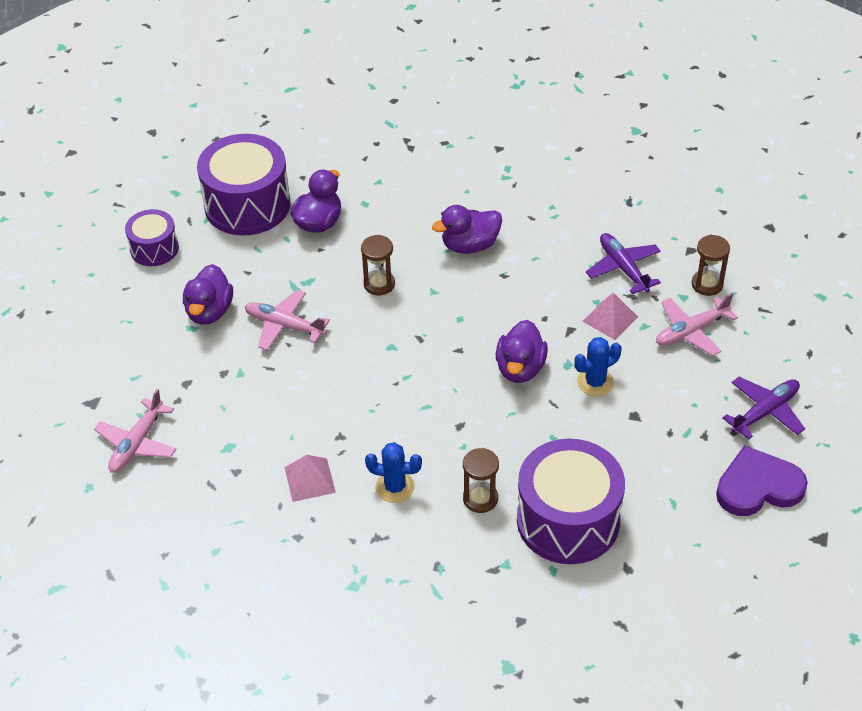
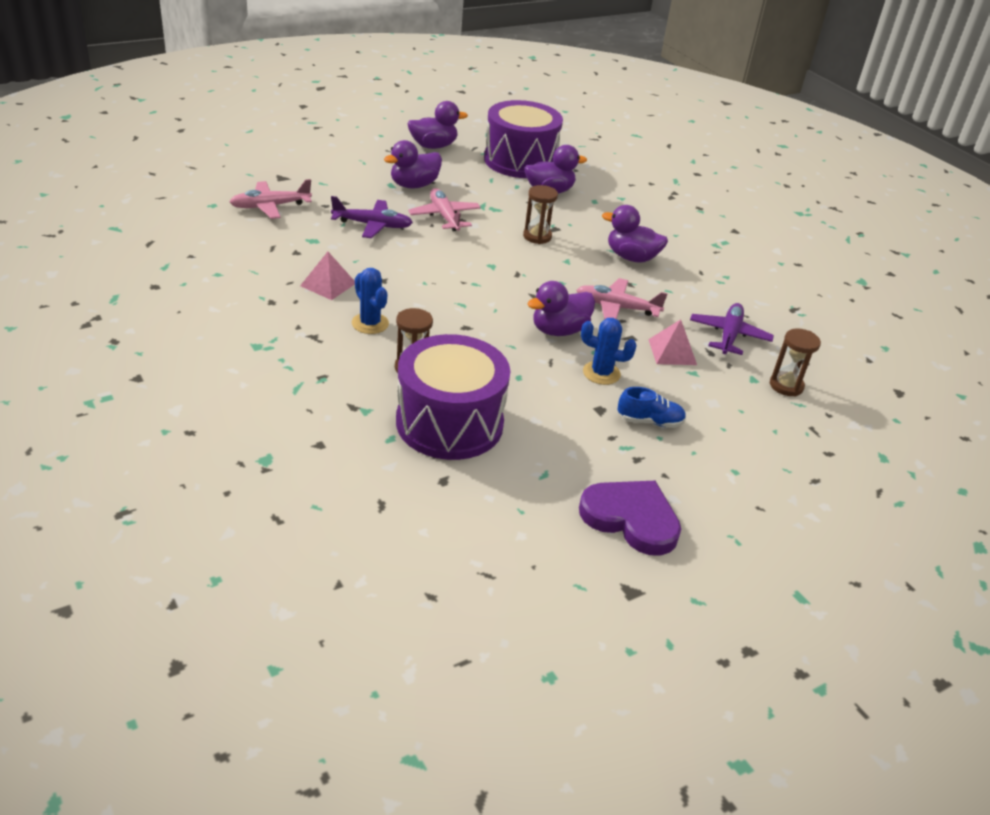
camera: 40 degrees right, 10 degrees down
(154, 249) = (433, 146): purple drum -> purple duck
(673, 396) = (649, 421): none -> blue shoe
(691, 331) = (727, 400): pink plane -> pink plane (616, 307)
(765, 412) = (714, 483): purple plane -> purple plane (372, 225)

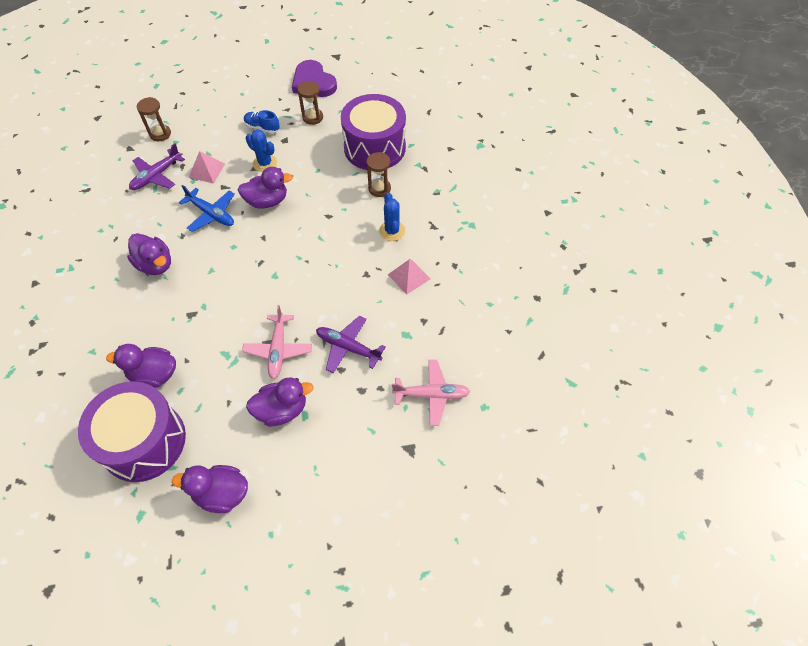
camera: 155 degrees left, 20 degrees up
(537, 236) = (214, 306): brown hourglass -> brown hourglass (312, 117)
(616, 307) = (211, 214): pink plane -> blue plane

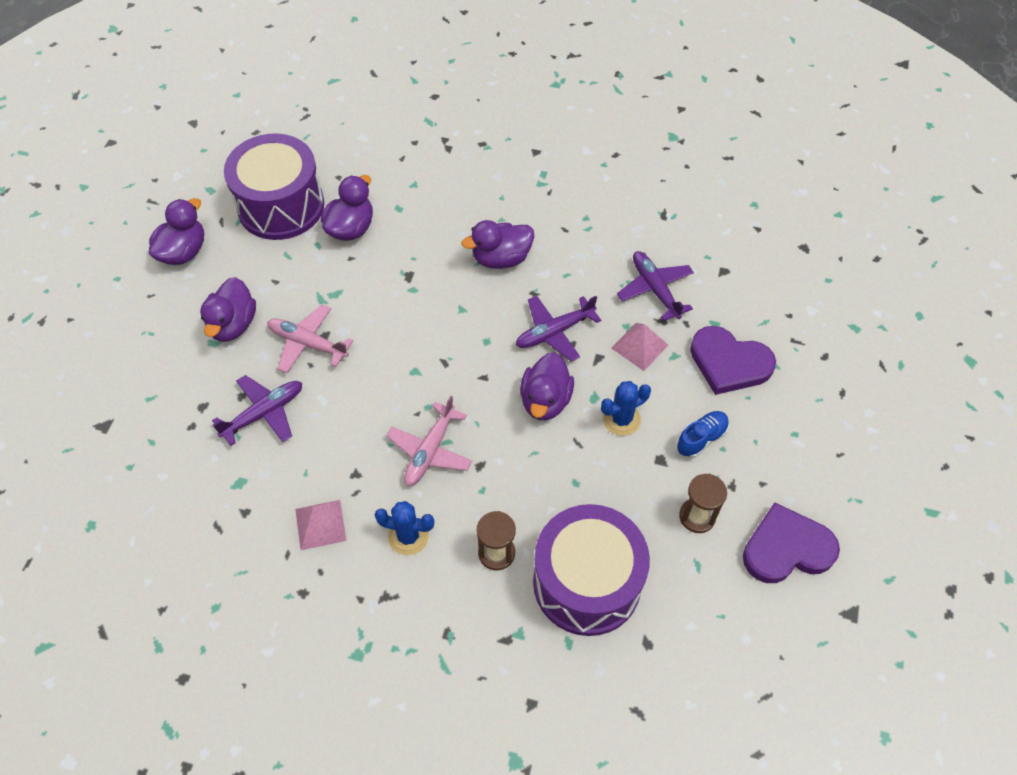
camera: 115 degrees right, 0 degrees up
(160, 134) = (739, 310): brown hourglass -> none
(203, 129) = (729, 363): none -> purple heart
(211, 214) = (554, 332): blue plane -> purple plane
(431, 395) = (145, 475): pink plane -> pink plane (430, 451)

